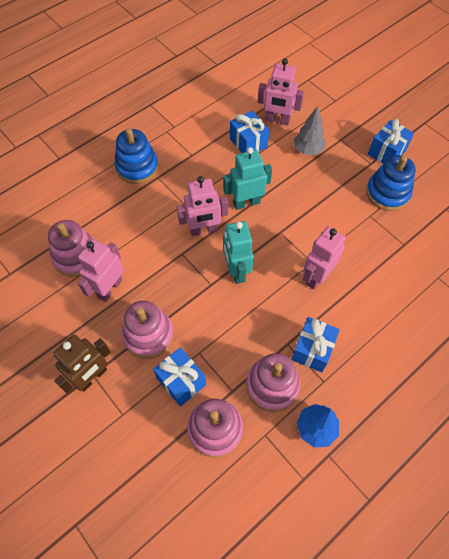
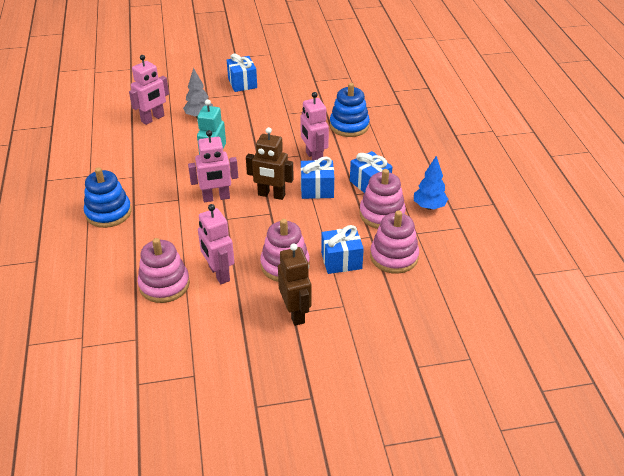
camera: 60 degrees left, 20 degrees down
(204, 230) = (216, 198): pink robot -> pink robot turned 60 degrees clockwise
(236, 271) = (271, 195): turquoise robot -> brown robot
(248, 143) = (157, 142): blue gift -> blue gift (317, 189)
(387, 193) = (277, 98): blue stacking toy -> blue stacking toy (349, 126)

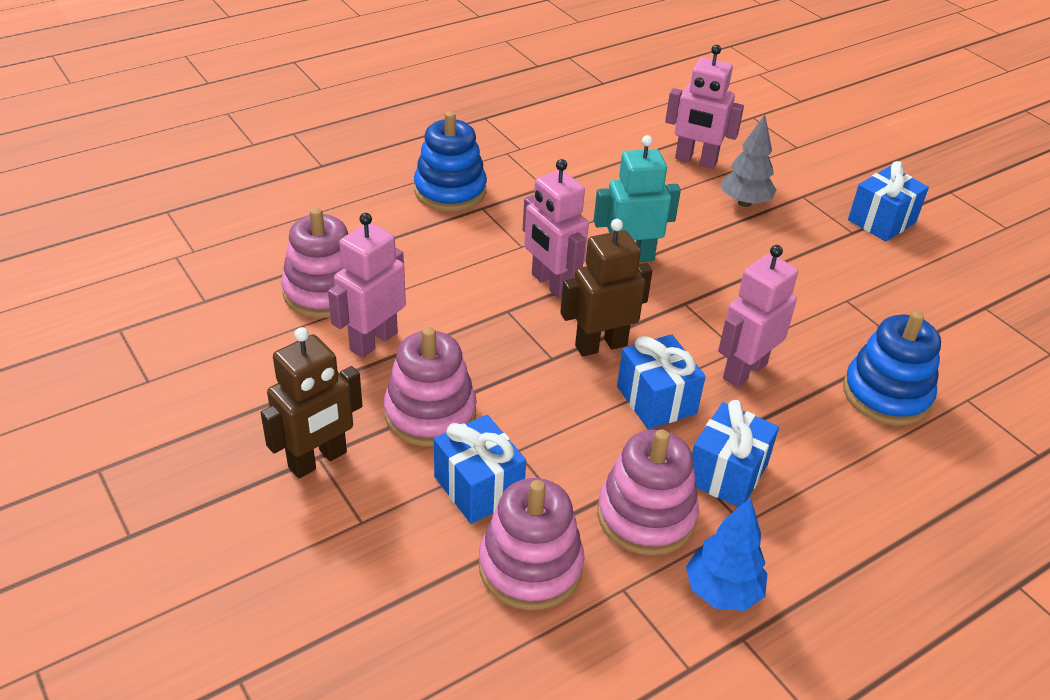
camera: 65 degrees right, 0 degrees up
(271, 195) = (600, 345): brown robot -> brown robot turned 75 degrees clockwise

